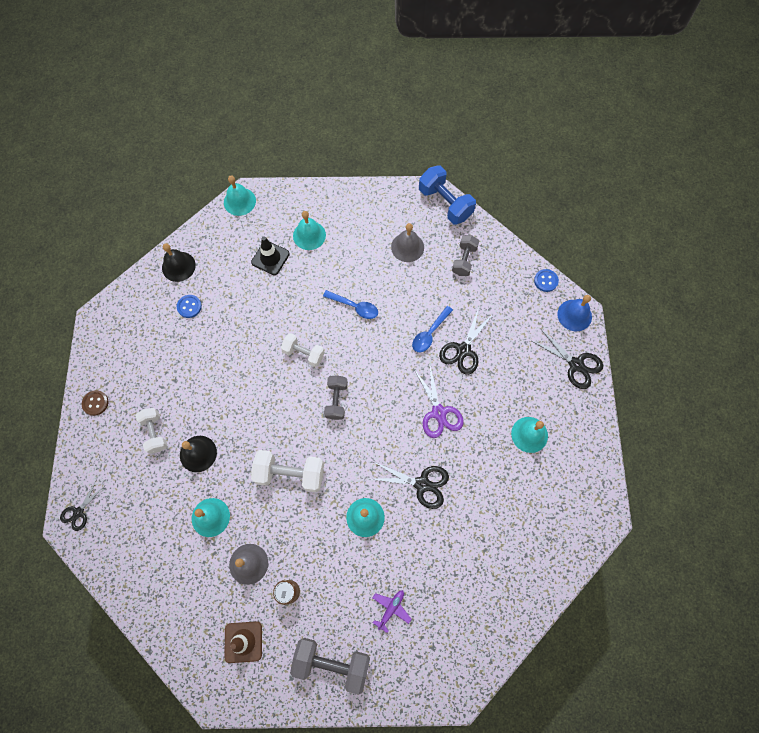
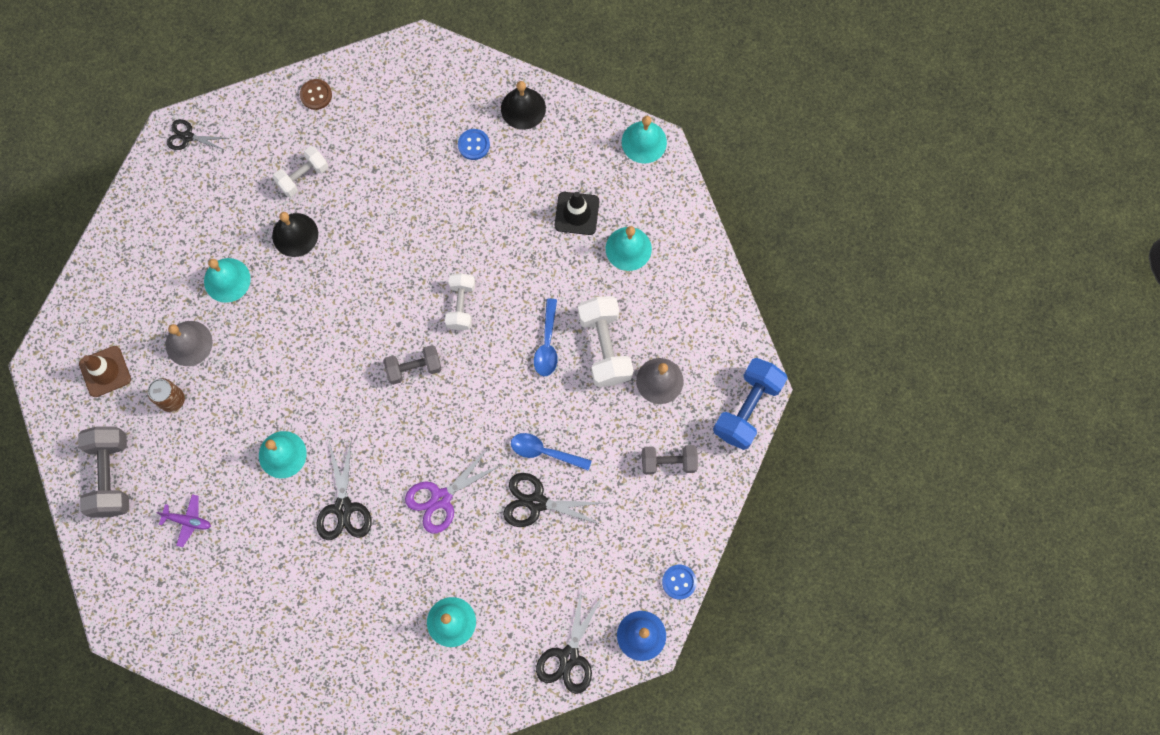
camera: 70 degrees right, 5 degrees up
(290, 474) = (305, 349): white dumbbell -> white dumbbell (605, 347)

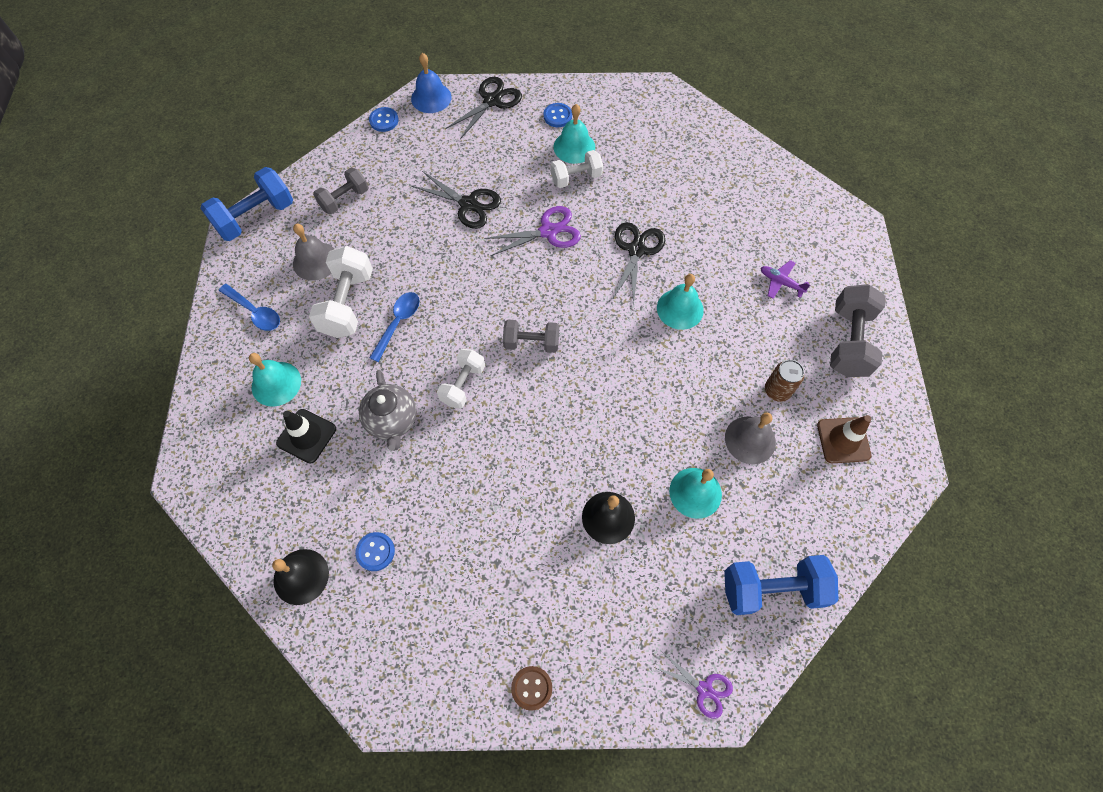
camera: 160 degrees left, 10 degrees down
(148, 224) = (772, 589): none -> blue dumbbell
(187, 137) = (704, 689): black scissors -> purple scissors
(303, 176) = (579, 584): white dumbbell -> white dumbbell (576, 178)
(485, 661) = (557, 116): none -> blue button
(509, 251) = (392, 421): none -> grey teapot
(544, 452) = (444, 238): blue spoon -> blue spoon (255, 312)
(644, 142) = (196, 488): turquoise bell -> none
(668, 462) = (344, 199): grey dumbbell -> grey dumbbell turned 60 degrees counterclockwise

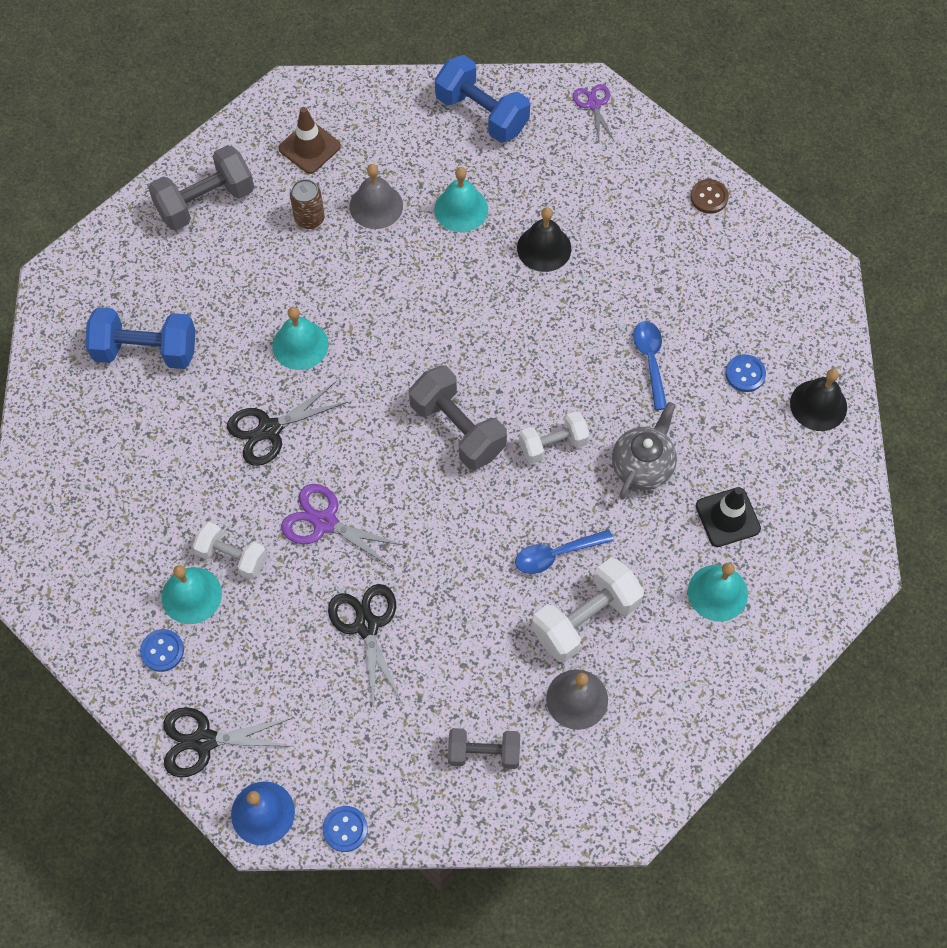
camera: 135 degrees left, 0 degrees up
(255, 217) = (595, 818): blue dumbbell -> blue dumbbell (146, 351)
(255, 312) = (682, 691): blue spoon -> blue spoon (650, 360)
(531, 343) = (458, 429): grey dumbbell -> grey dumbbell, size x1.56
(781, 282) = (189, 290): purple plane -> none

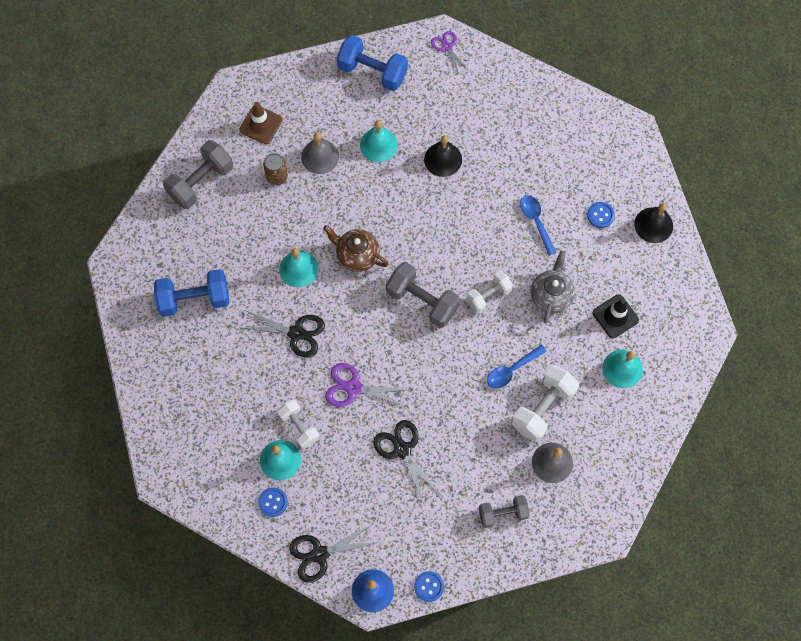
camera: 15 degrees left, 5 degrees up
(232, 557) = (299, 427): white dumbbell -> white dumbbell turned 45 degrees clockwise
(269, 429) = (296, 333): black scissors -> black scissors turned 120 degrees counterclockwise
(385, 346) = (357, 255): none -> brown teapot
(709, 197) = (543, 96): brown button -> none

